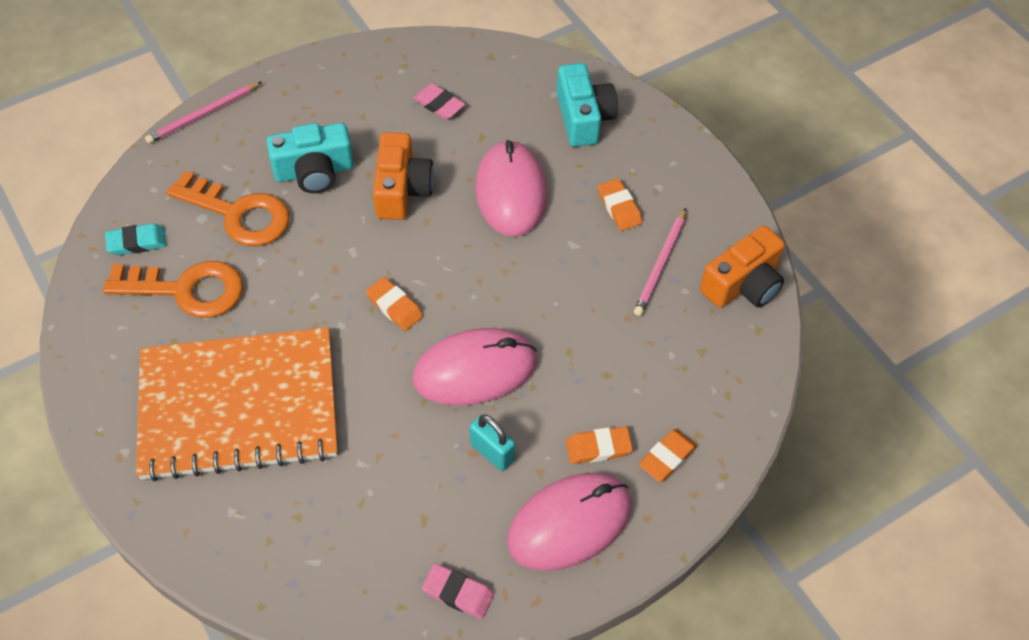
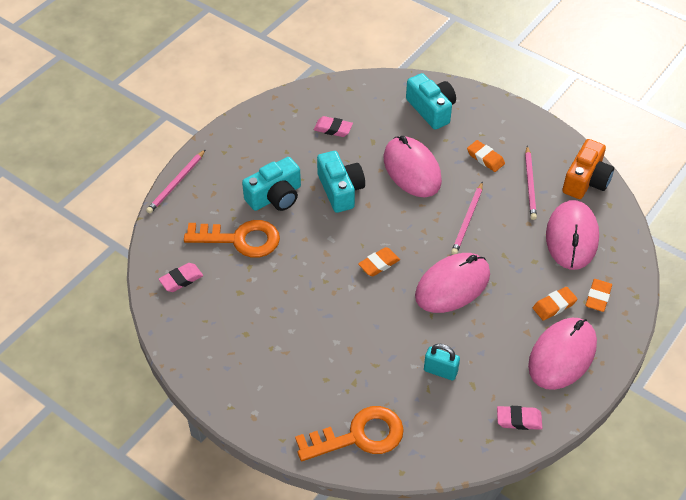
camera: 20 degrees left, 5 degrees down
(137, 242) = (181, 279): turquoise eraser -> pink eraser
(187, 289) = (234, 298): orange key -> orange key (359, 436)
(239, 405) = (314, 358): orange notebook -> none
(394, 307) = (379, 264): orange eraser -> orange eraser turned 60 degrees counterclockwise
(401, 189) = (340, 190): orange camera -> turquoise camera
(492, 452) = (491, 330): turquoise padlock -> turquoise padlock (440, 371)
(546, 286) = (467, 220): none -> pink pencil
(678, 359) = (572, 237): none -> pink mouse

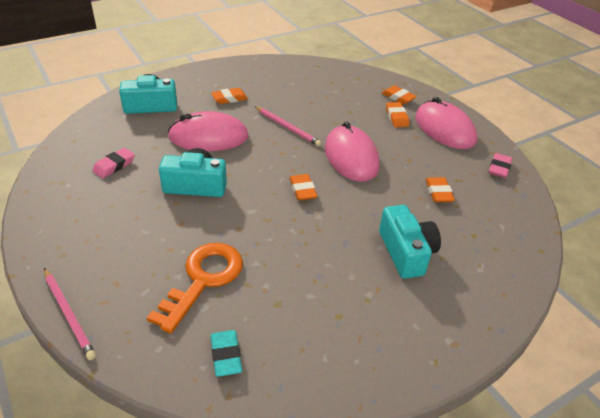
camera: 70 degrees left, 10 degrees down
(181, 279) = (226, 355): pink eraser -> turquoise eraser
(275, 196) = (165, 233): turquoise camera -> turquoise camera (406, 252)
(359, 436) = (496, 266): orange key -> none
(440, 371) = (438, 192): turquoise padlock -> orange eraser
(530, 185) = (273, 89): pink pencil -> none
(572, 237) = (337, 89): pink mouse -> none
(586, 180) = (288, 67): orange camera -> none

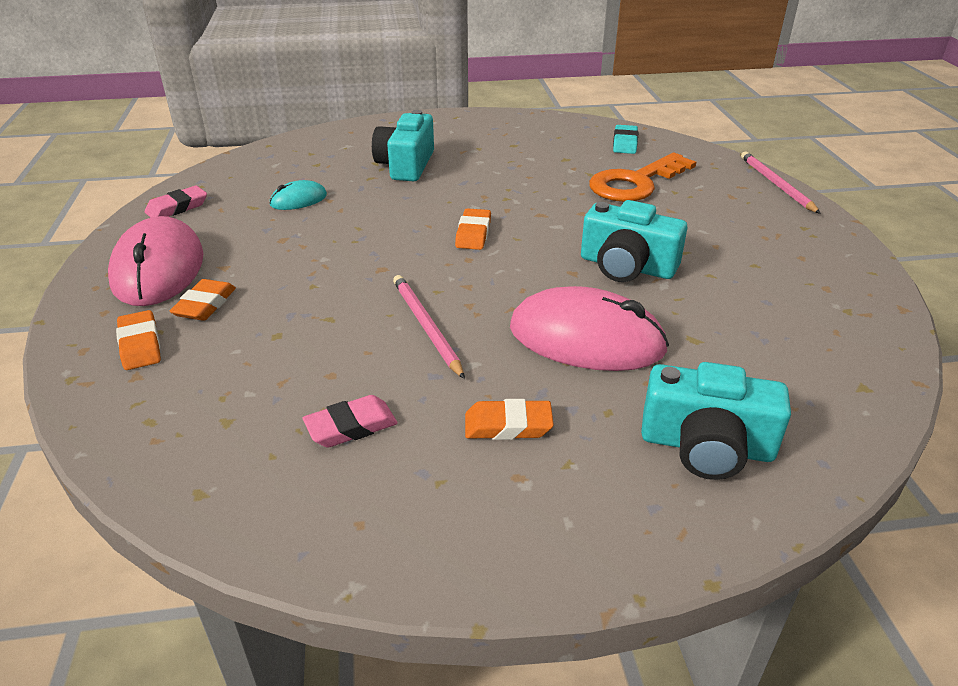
camera: 155 degrees left, 5 degrees down
(114, 165) = (765, 320): pink eraser -> pink eraser (351, 426)
(351, 157) = (364, 259): pink mouse -> none
(438, 192) = (298, 200): orange eraser -> turquoise mouse

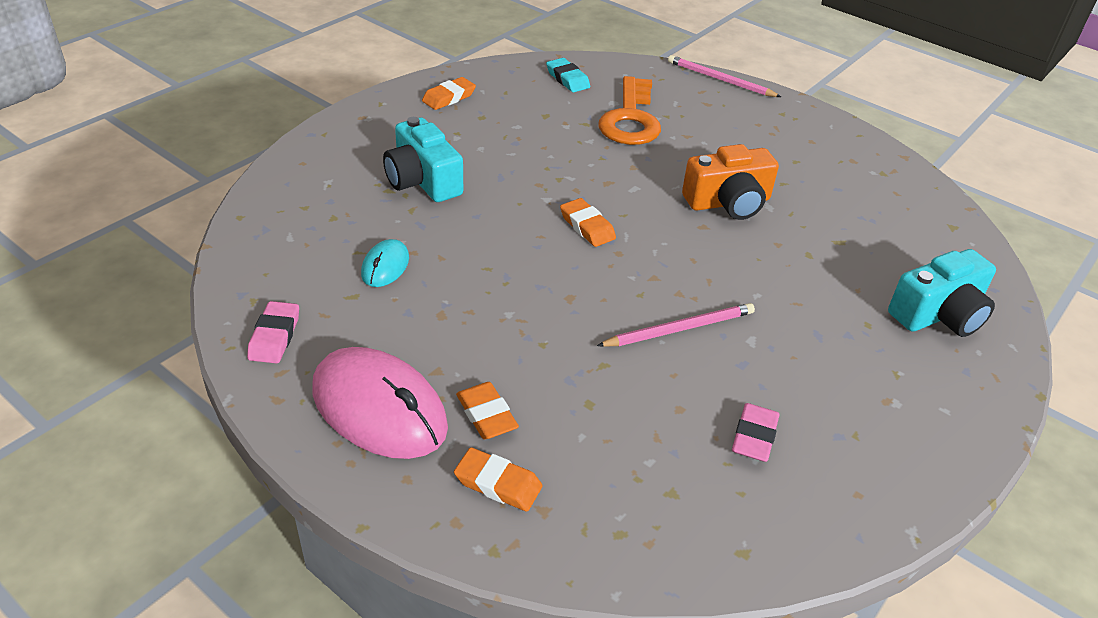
camera: 45 degrees left, 5 degrees up
(426, 326) = (679, 329): pink pencil -> pink pencil turned 135 degrees clockwise
(508, 425) = (834, 370): orange eraser -> orange eraser (449, 97)
(586, 338) = (785, 277): pink mouse -> none
(627, 266) = (728, 202): turquoise camera -> orange camera

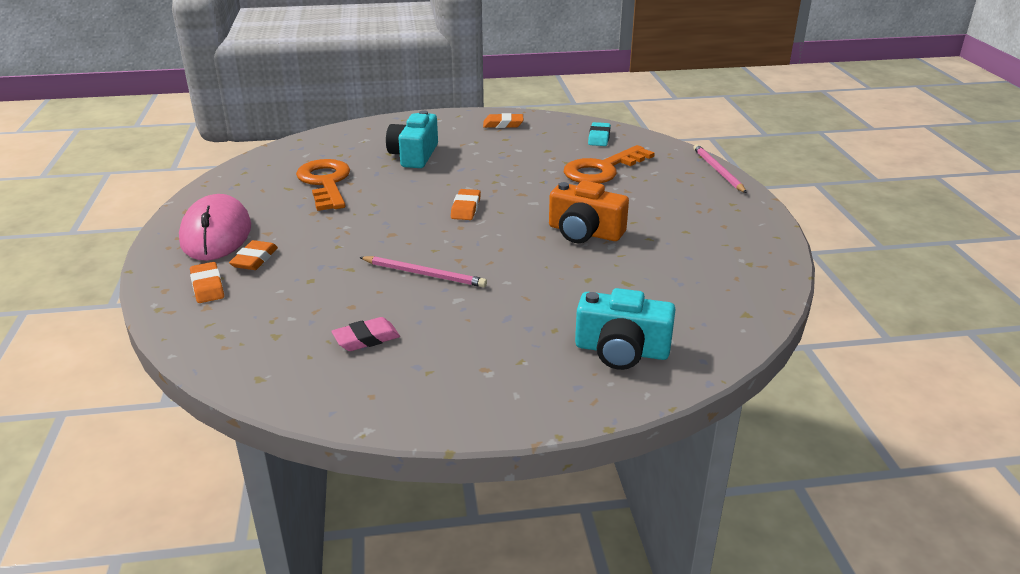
camera: 45 degrees right, 10 degrees down
(274, 336) = (227, 189): pink eraser -> none
(385, 266) = (325, 183): turquoise mouse -> orange key

